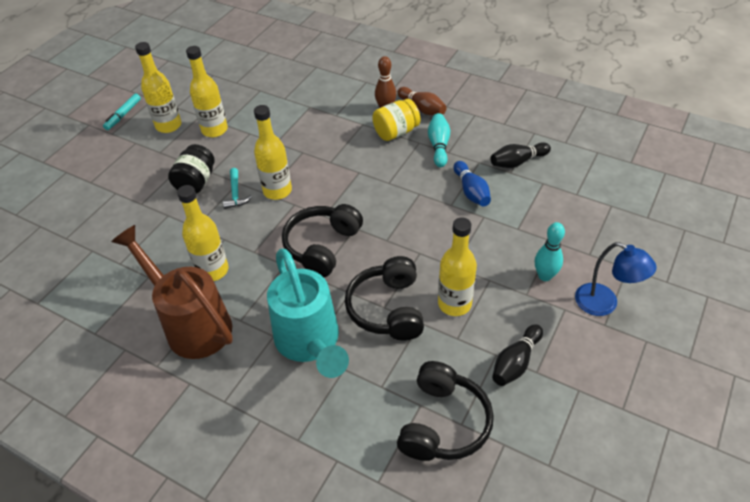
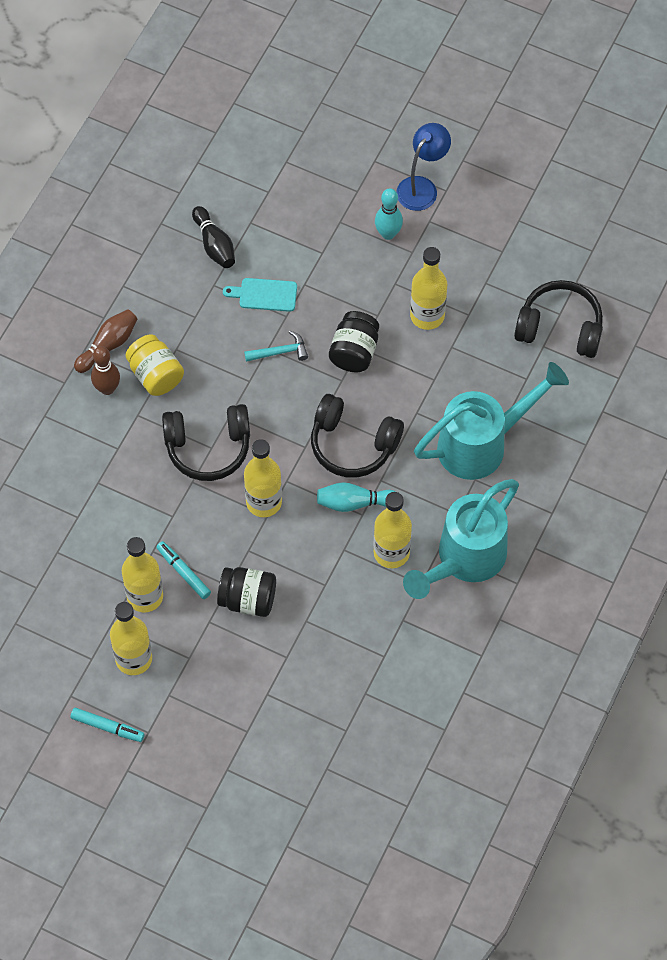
camera: 95 degrees left, 15 degrees up
(191, 323) = (463, 560): brown watering can -> turquoise watering can
(228, 148) = (183, 572): none -> turquoise marker
(235, 193) = (269, 549): turquoise hammer -> turquoise hammer (280, 352)
(387, 308) = (436, 376): black headphones -> black headphones (208, 447)
(415, 249) = (354, 352): none -> black jar
(438, 146) = (183, 327): turquoise bowling pin -> turquoise bowling pin (354, 503)
(471, 191) = (264, 295): blue bowling pin -> turquoise cutting board
(515, 362) = (493, 267): black bowling pin -> none

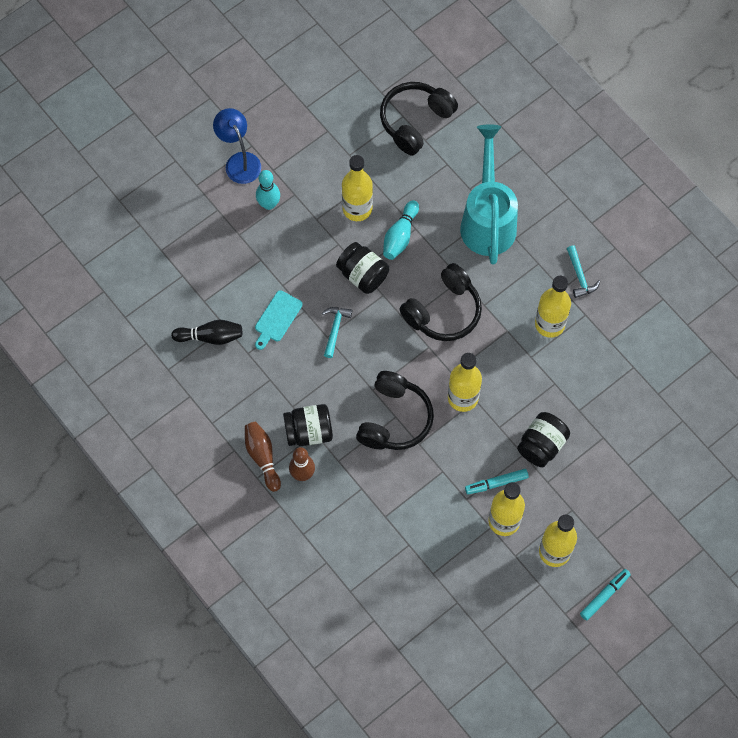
camera: 65 degrees left, 5 degrees up
(155, 375) = (309, 431): yellow jar -> black jar
(354, 503) = (494, 332): turquoise bowling pin -> turquoise bowling pin (400, 236)
(463, 560) = (580, 276): turquoise watering can -> turquoise hammer

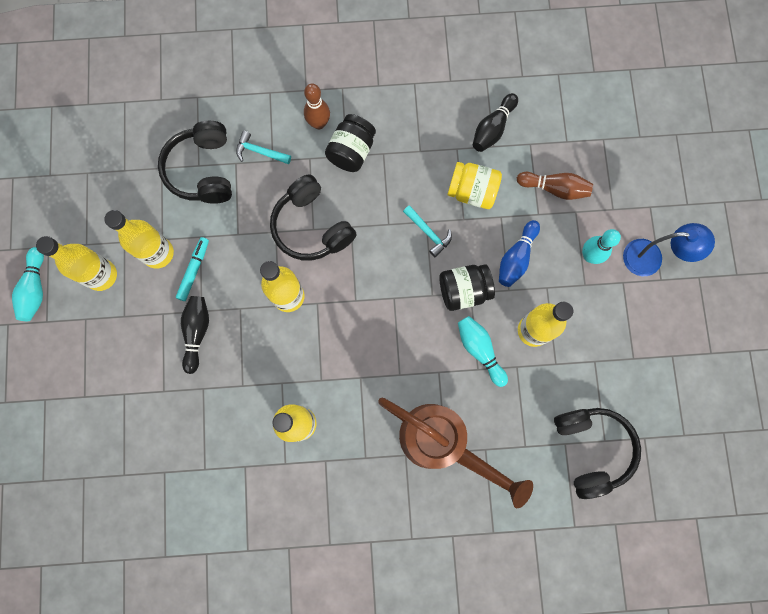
camera: 125 degrees right, 10 degrees up
(262, 457) = (356, 102): brown bowling pin -> brown bowling pin (554, 188)
(277, 318) = (472, 192): turquoise cutting board -> yellow jar
(308, 254) = (516, 258): none -> blue bowling pin
(443, 311) = (379, 337): black headphones -> black headphones (202, 170)
(488, 219) = (442, 443): turquoise watering can -> brown watering can
(541, 445) = (197, 332): black jar -> black bowling pin
(580, 276) = (325, 487): turquoise hammer -> turquoise hammer (260, 152)
(604, 595) = (35, 289): turquoise marker -> turquoise bowling pin

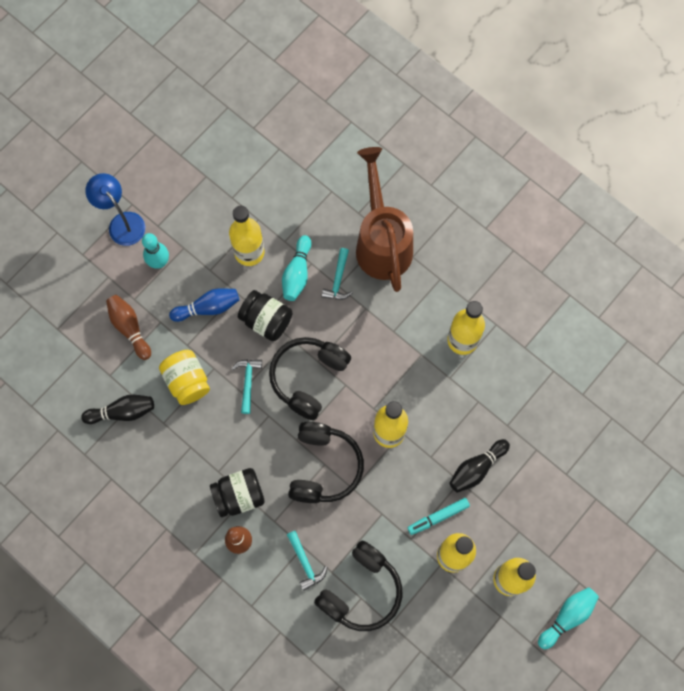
camera: 135 degrees left, 5 degrees down
(444, 376) = (338, 279): none -> turquoise hammer
(591, 448) = (292, 152): black headphones -> black headphones (308, 378)

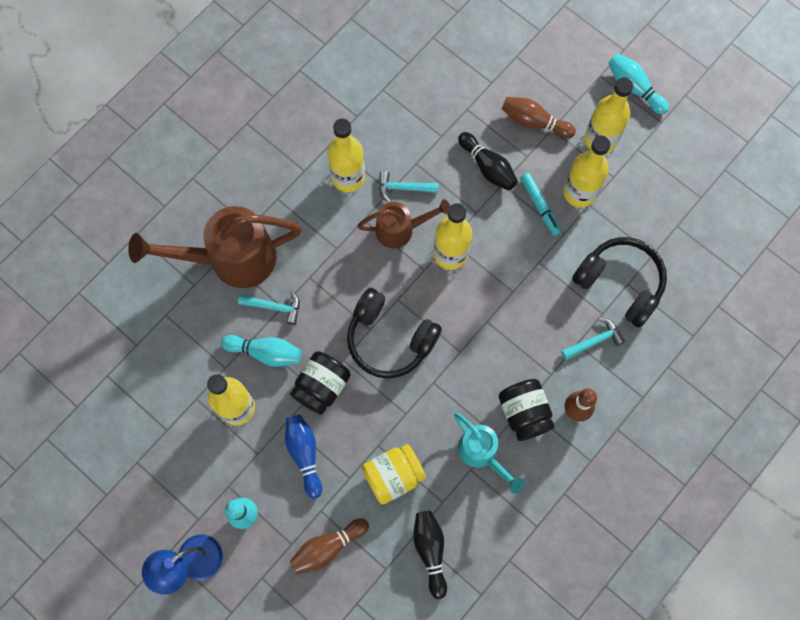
camera: 90 degrees left, 0 degrees up
(203, 457) = (482, 454): none -> turquoise watering can
(248, 382) = (394, 406): turquoise hammer -> turquoise hammer (403, 188)
(324, 467) = (490, 322): black headphones -> none
(412, 388) = (401, 229): none -> brown watering can
(525, 514) = (534, 122): none -> brown bowling pin

